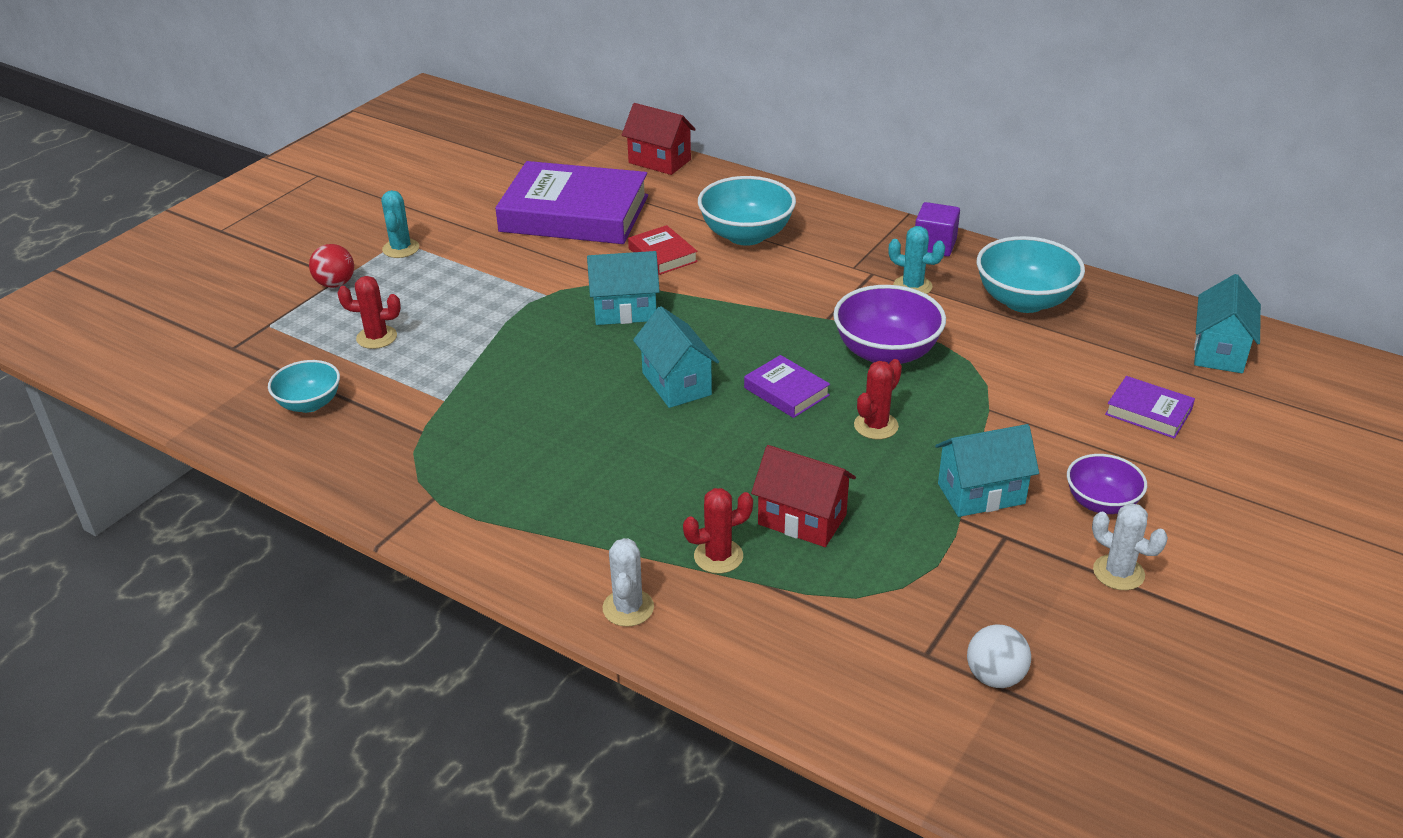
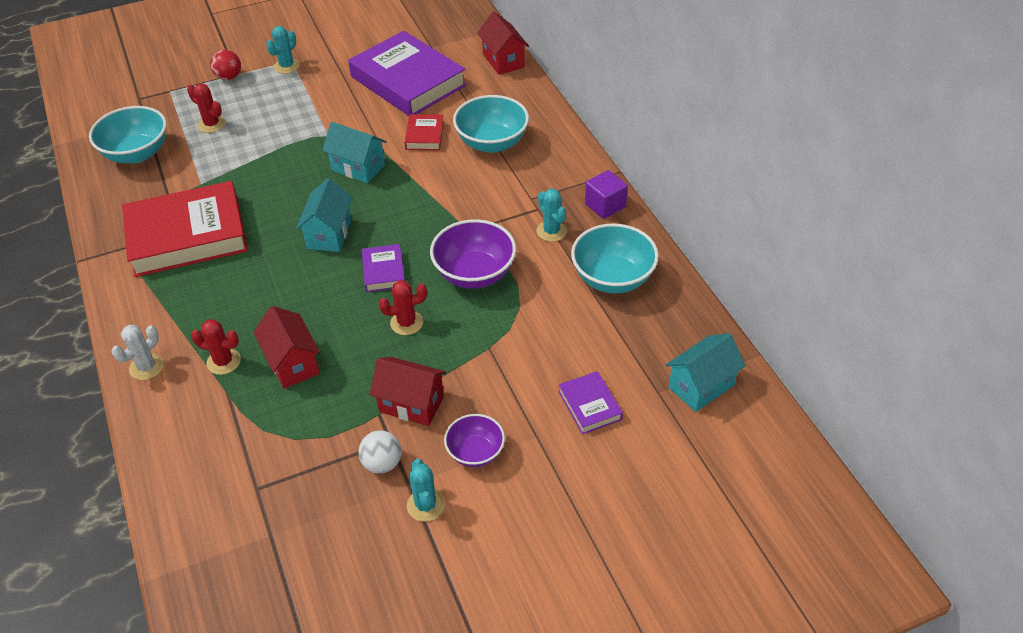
camera: 35 degrees right, 10 degrees up
(309, 404) = (137, 153): turquoise bowl -> turquoise bowl, size x1.63
(498, 457) = (187, 236): none -> red book
(981, 493) = (411, 404): turquoise house -> red house
(995, 677) = (275, 525): white ball -> white ball (382, 463)
(1118, 573) = (426, 505): white cactus -> turquoise cactus

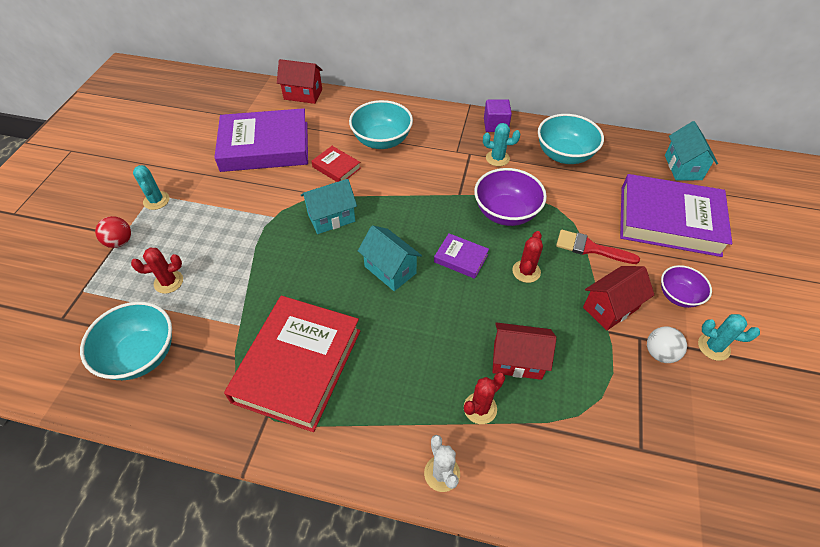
camera: 55 degrees left, 5 degrees up
(483, 357) = (590, 248): none -> red brush
(589, 405) = (669, 220): purple book -> purple book, size x2.25

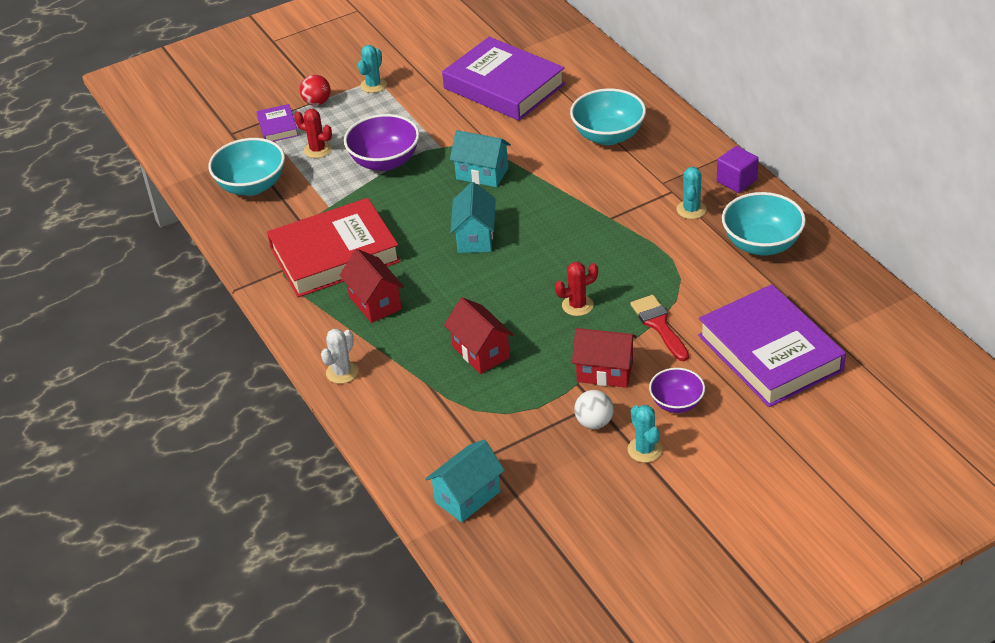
camera: 50 degrees right, 10 degrees down
(303, 94) = (595, 56): red house -> red house (375, 303)
(336, 167) = (538, 136): red book -> none
(461, 258) = (540, 264): purple book -> purple book (278, 127)
(480, 408) = (414, 359): red cactus -> none
(497, 158) = (691, 210): turquoise cactus -> turquoise cactus turned 45 degrees clockwise
(506, 213) = (628, 255): purple bowl -> purple bowl (385, 161)
(683, 167) = (867, 325): turquoise house -> turquoise house (467, 497)

